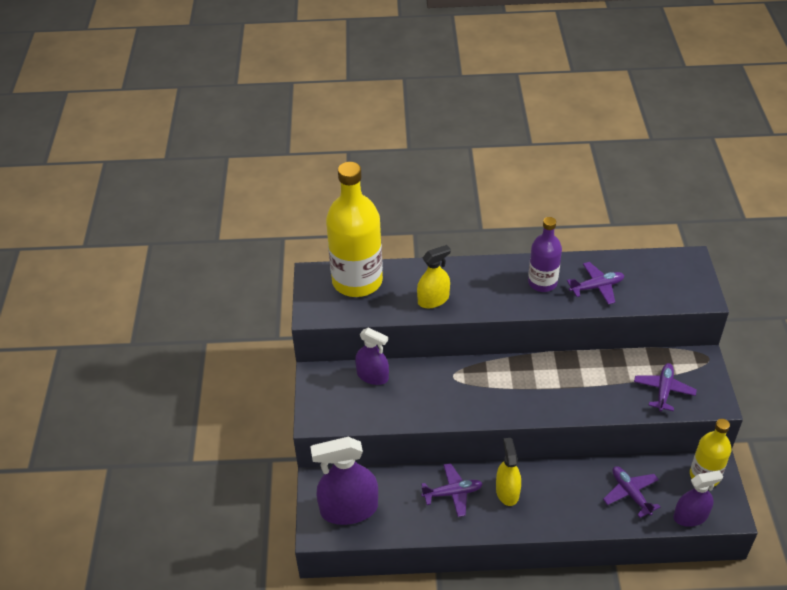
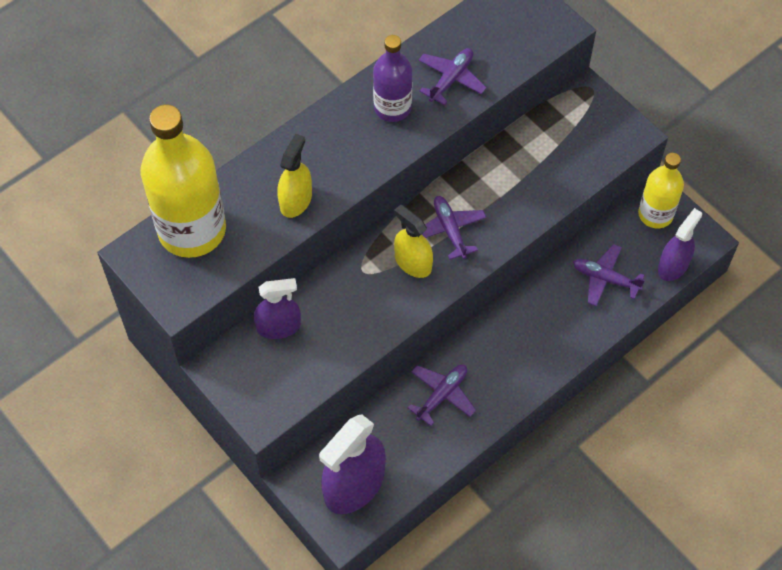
camera: 40 degrees left, 15 degrees up
(507, 491) = (492, 356): yellow spray bottle -> yellow spray bottle (413, 263)
(663, 390) = (577, 152): purple plane -> purple plane (450, 230)

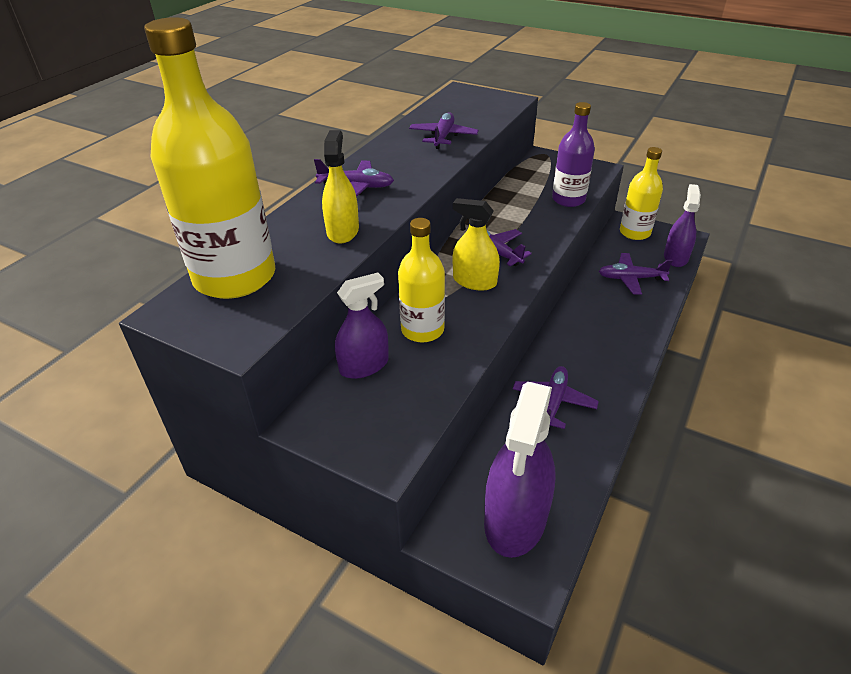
camera: 20 degrees left, 20 degrees down
(331, 138) = (356, 186): none -> purple plane
(341, 305) = (422, 330): none -> yellow bottle
(392, 108) = (402, 160): purple bottle -> purple bottle (568, 199)

